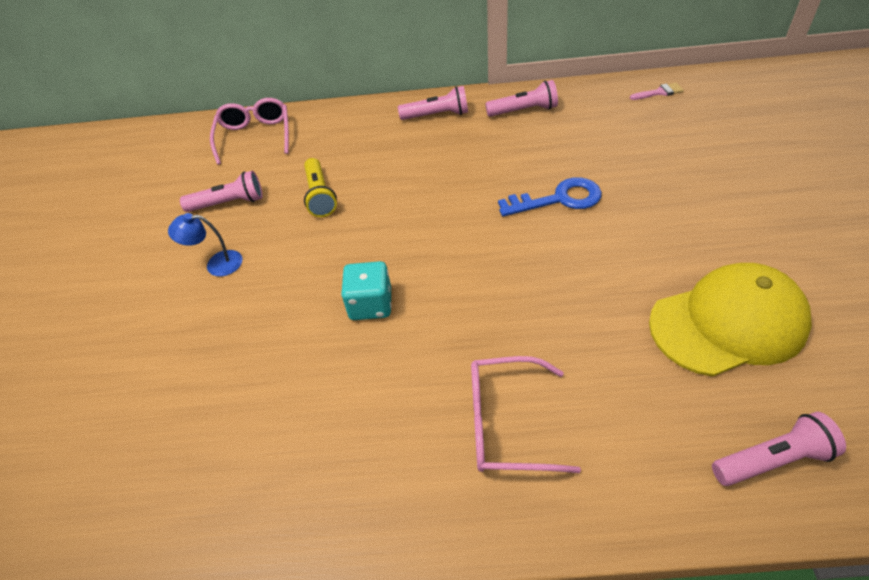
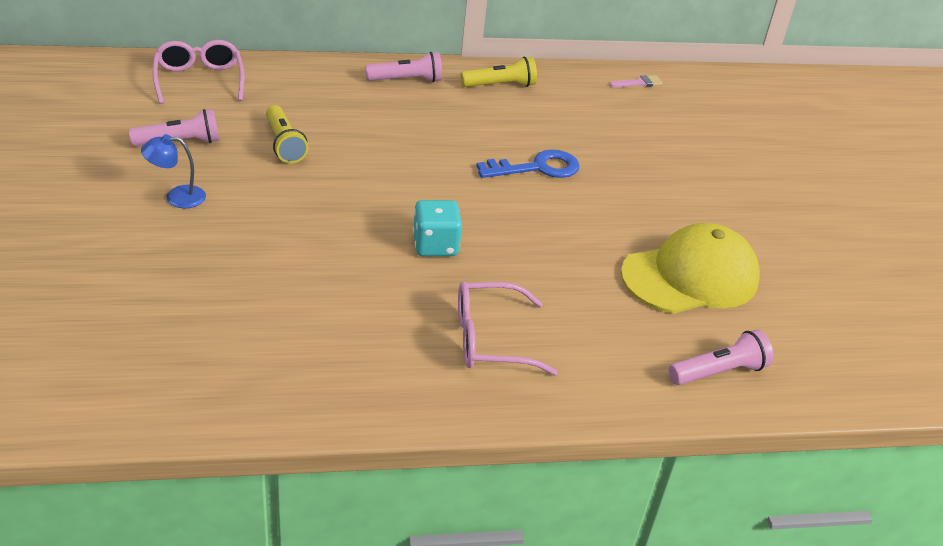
camera: 15 degrees left, 10 degrees down
(371, 305) = (351, 243): turquoise dice -> turquoise dice (435, 245)
(524, 111) = (500, 85): pink flashlight -> yellow flashlight

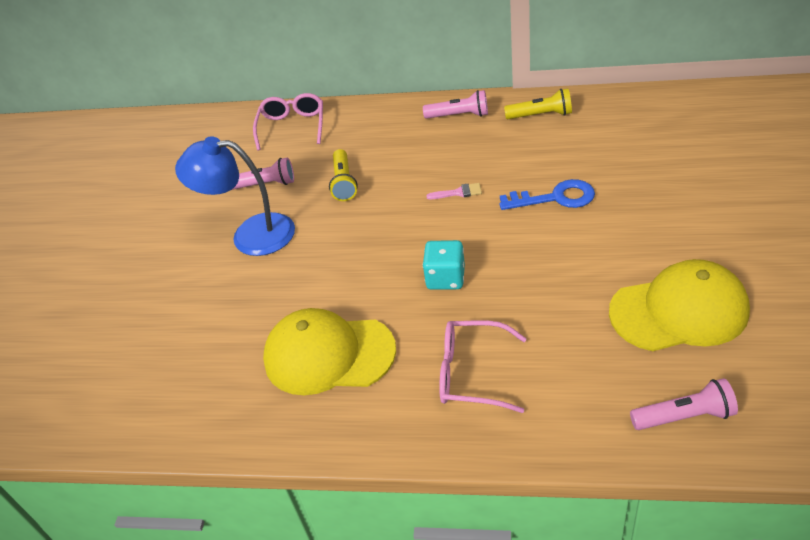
camera: 25 degrees right, 5 degrees up
(177, 197) = (250, 235): blue lamp -> blue lamp, size x2.04
(315, 325) = (328, 354): none -> yellow cap
(639, 83) = (674, 104): pink brush -> pink brush (458, 192)

